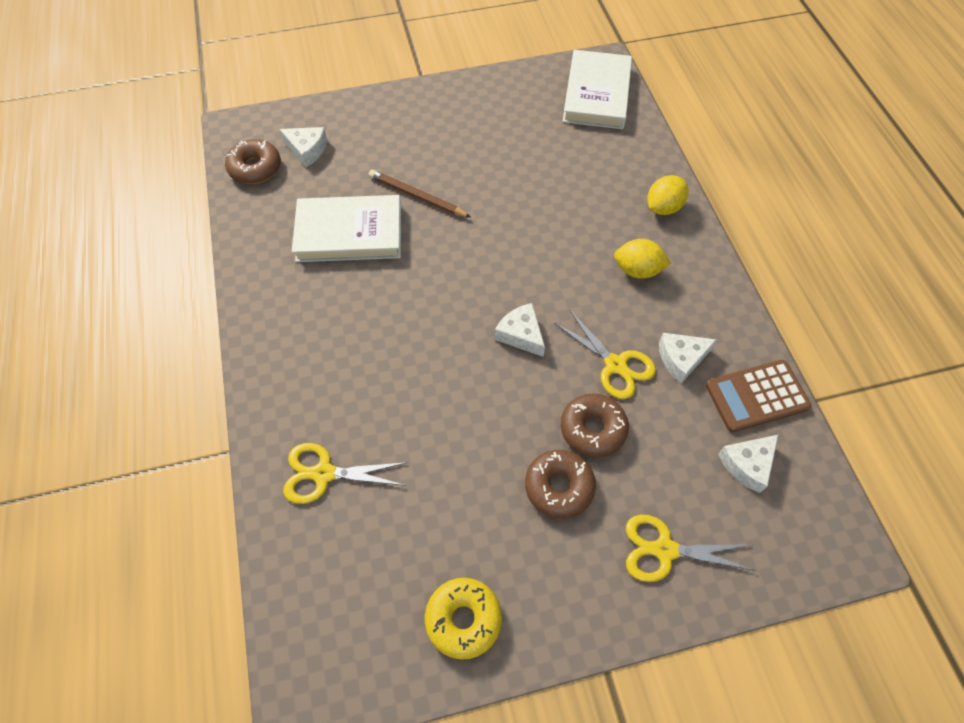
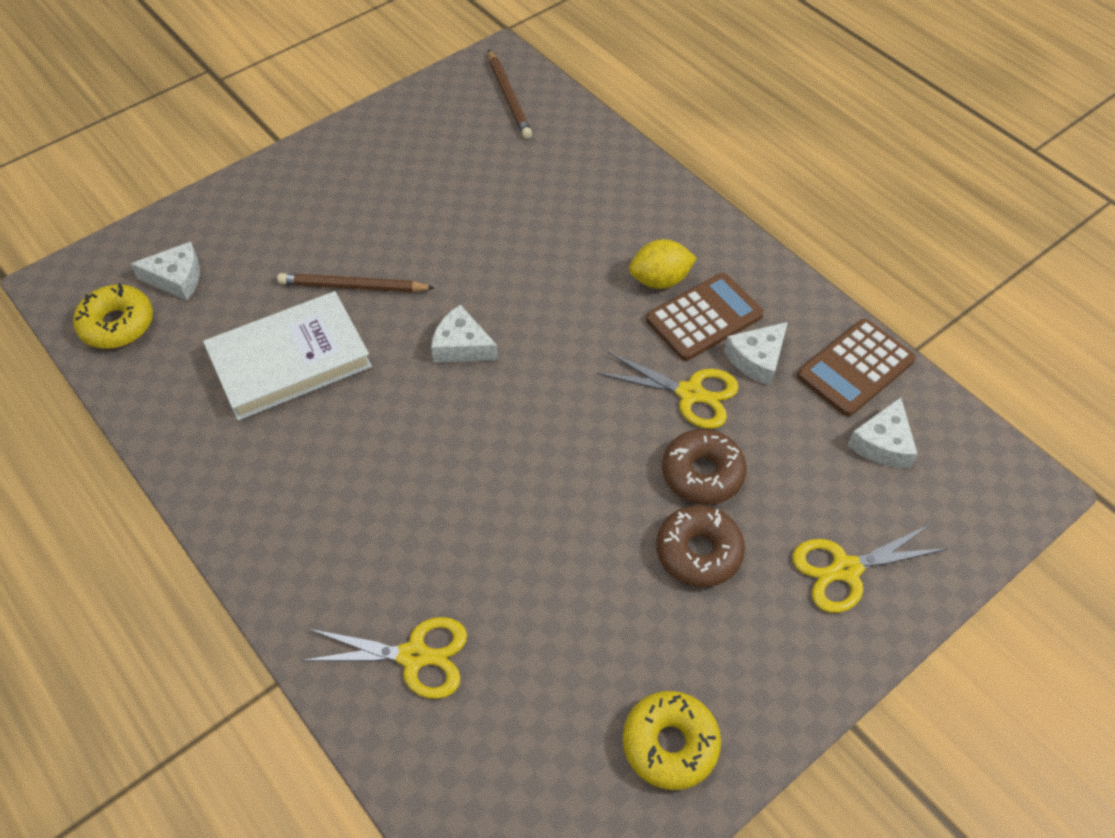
camera: 25 degrees left, 5 degrees down
(255, 168) = (117, 324): brown donut -> yellow donut
(323, 474) = (414, 656): yellow scissors -> yellow scissors turned 150 degrees counterclockwise
(521, 335) = (566, 401): white cheese -> white cheese (461, 346)
(596, 94) = (508, 97): white book -> brown pencil
(656, 311) = (704, 318): none -> brown calculator
(663, 207) = (652, 200): yellow lemon -> none

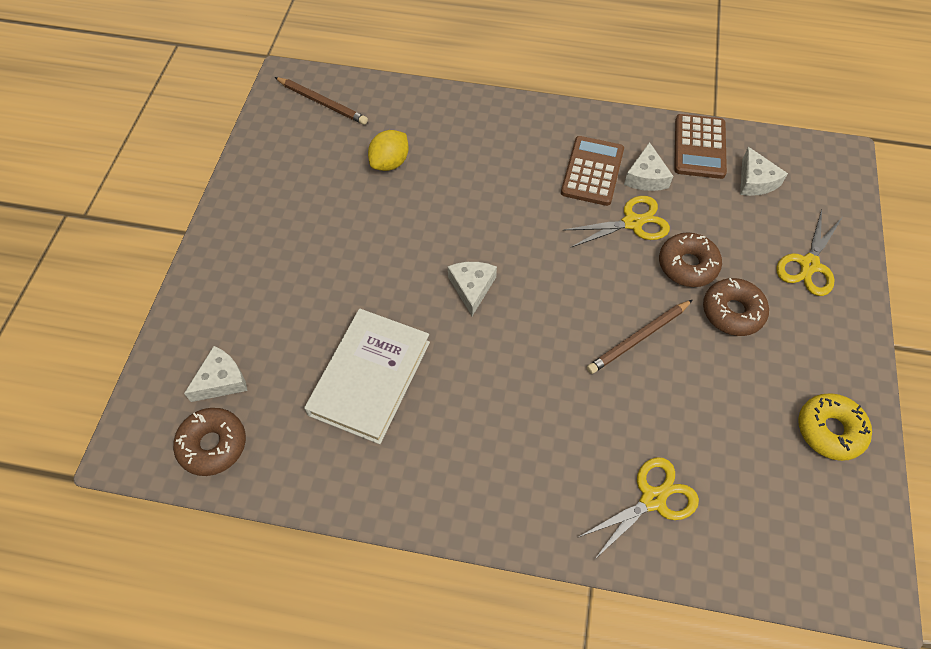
camera: 40 degrees left, 5 degrees up
(117, 324) = (213, 445): yellow donut -> brown donut
(353, 286) = (358, 298): brown pencil -> brown pencil (638, 338)
(461, 346) = (472, 288): white cheese -> white cheese turned 105 degrees clockwise
(660, 280) = (544, 165): yellow lemon -> yellow lemon (390, 163)

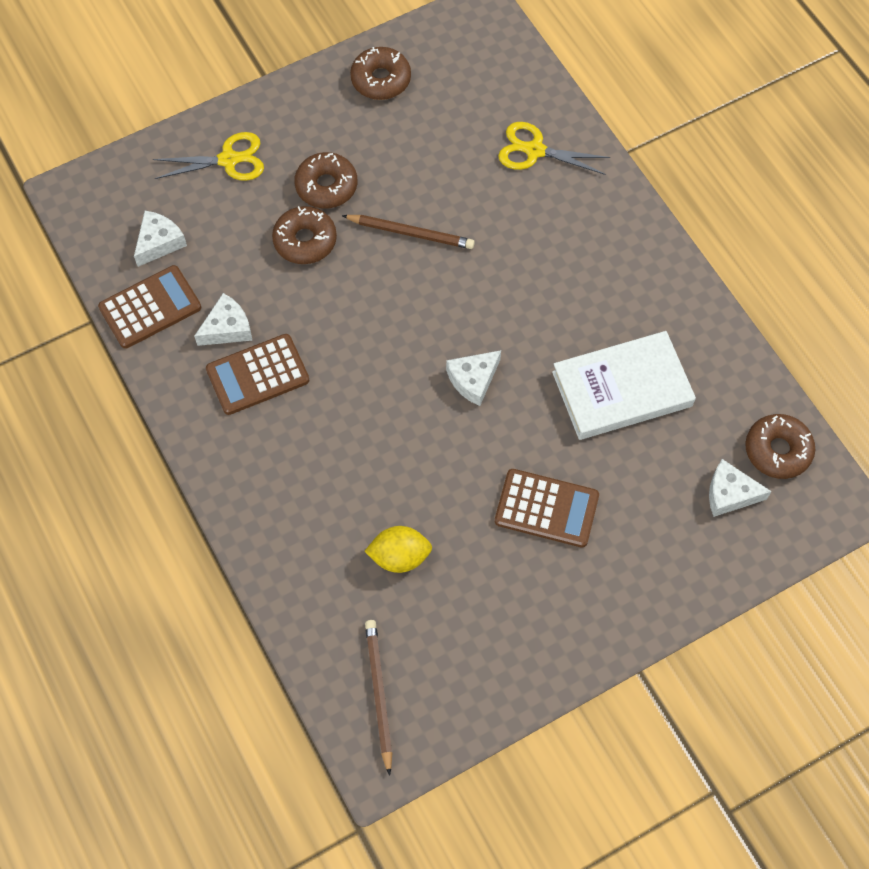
camera: 130 degrees left, 5 degrees up
(335, 260) = (546, 508): none -> brown calculator
(632, 222) = (293, 306): yellow scissors -> none
(829, 430) = (381, 80): yellow donut -> brown donut

